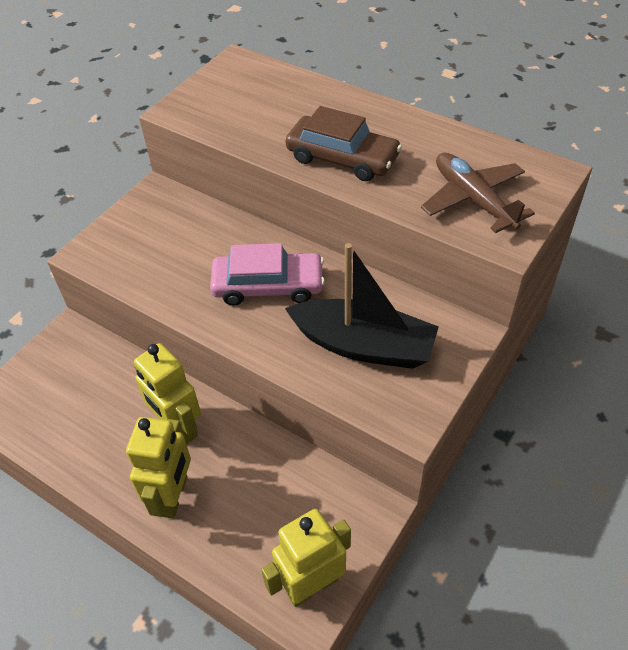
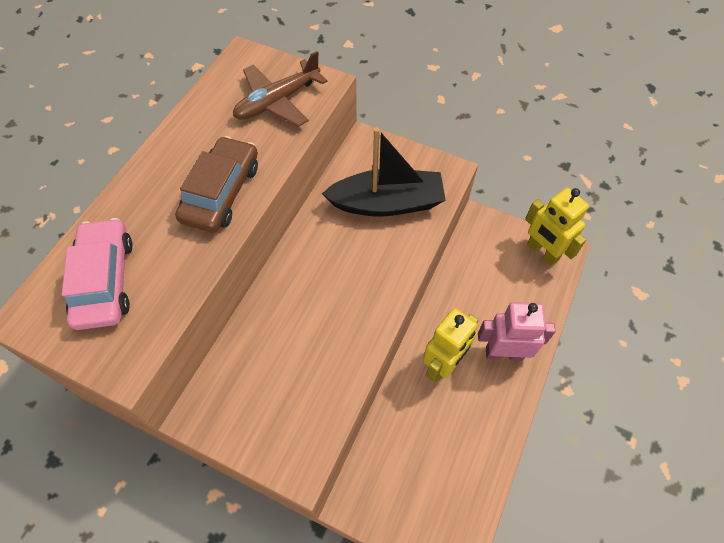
camera: 100 degrees left, 10 degrees up
(173, 496) = (504, 353): yellow robot -> pink robot
(268, 286) = (331, 278): pink car -> pink car (105, 280)
(363, 345) = (387, 203): black boat -> black boat turned 75 degrees clockwise

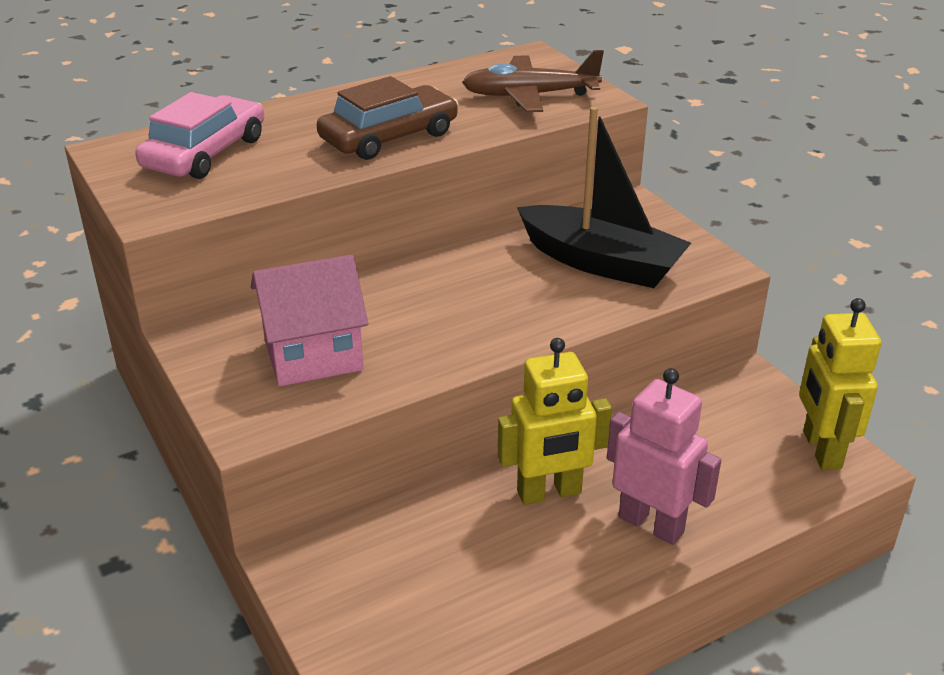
camera: 35 degrees right, 25 degrees down
(287, 382) = (313, 355): none -> pink house

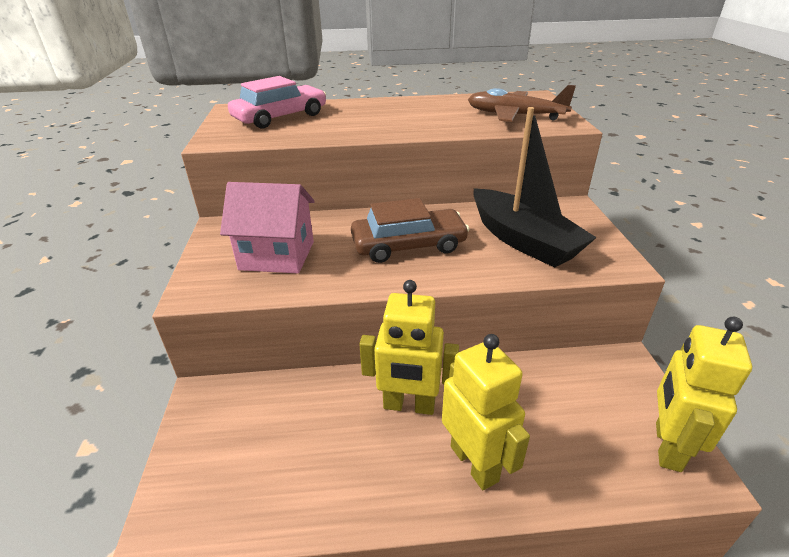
camera: 25 degrees right, 0 degrees up
(389, 137) = (398, 124): brown car -> brown car (408, 245)
(651, 524) = (474, 463): pink robot -> yellow robot

